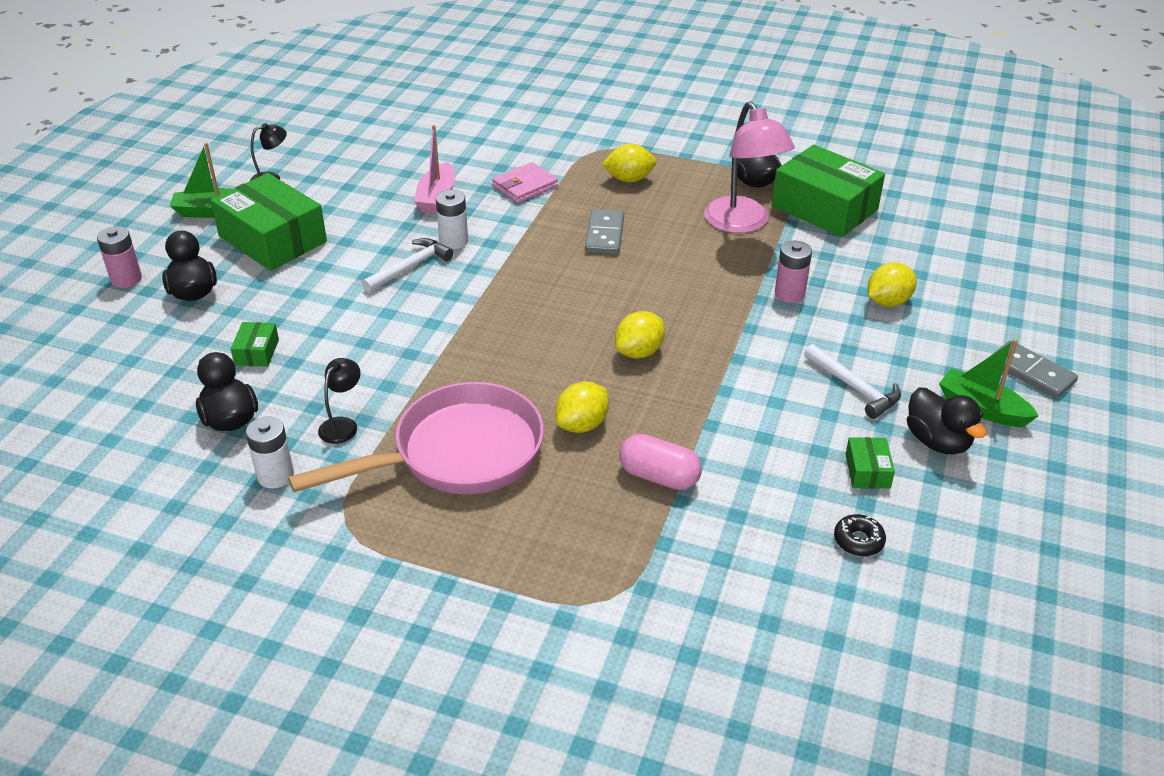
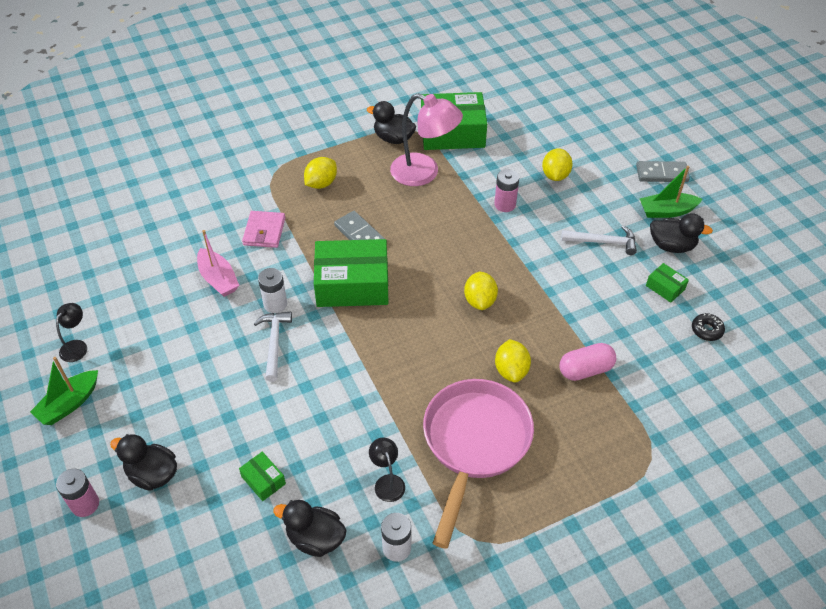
camera: 45 degrees left, 10 degrees up
(272, 239) = (149, 392): green box -> green box (352, 284)

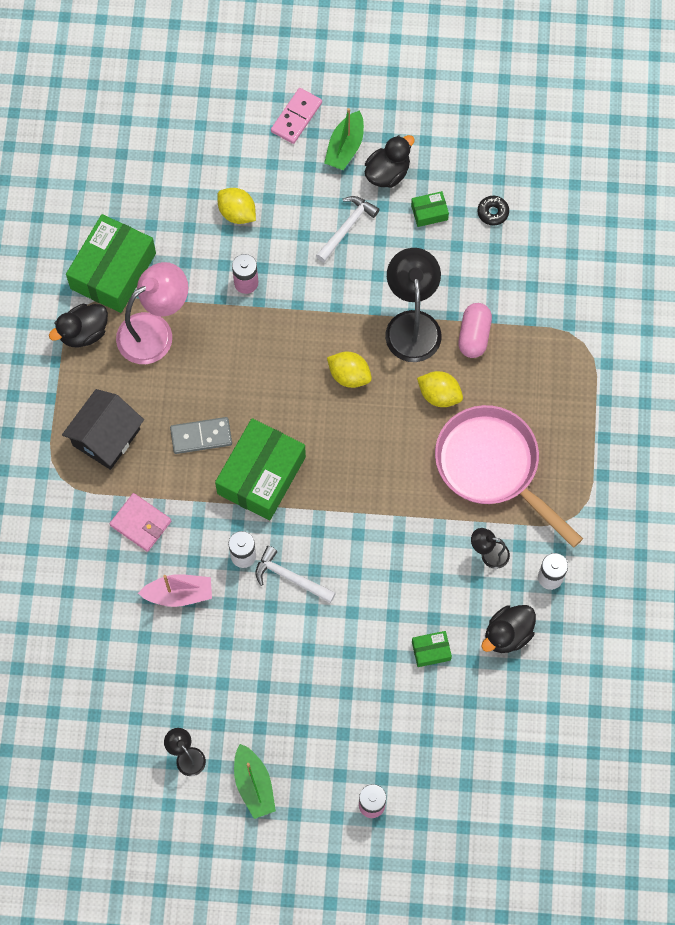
camera: 60 degrees left, 20 degrees up
(152, 474) = (373, 738): black duck -> none
(321, 183) = (106, 437): yellow lemon -> black house
(558, 321) = (412, 324): none -> black lamp
(662, 174) = (296, 117): grey domino -> pink domino

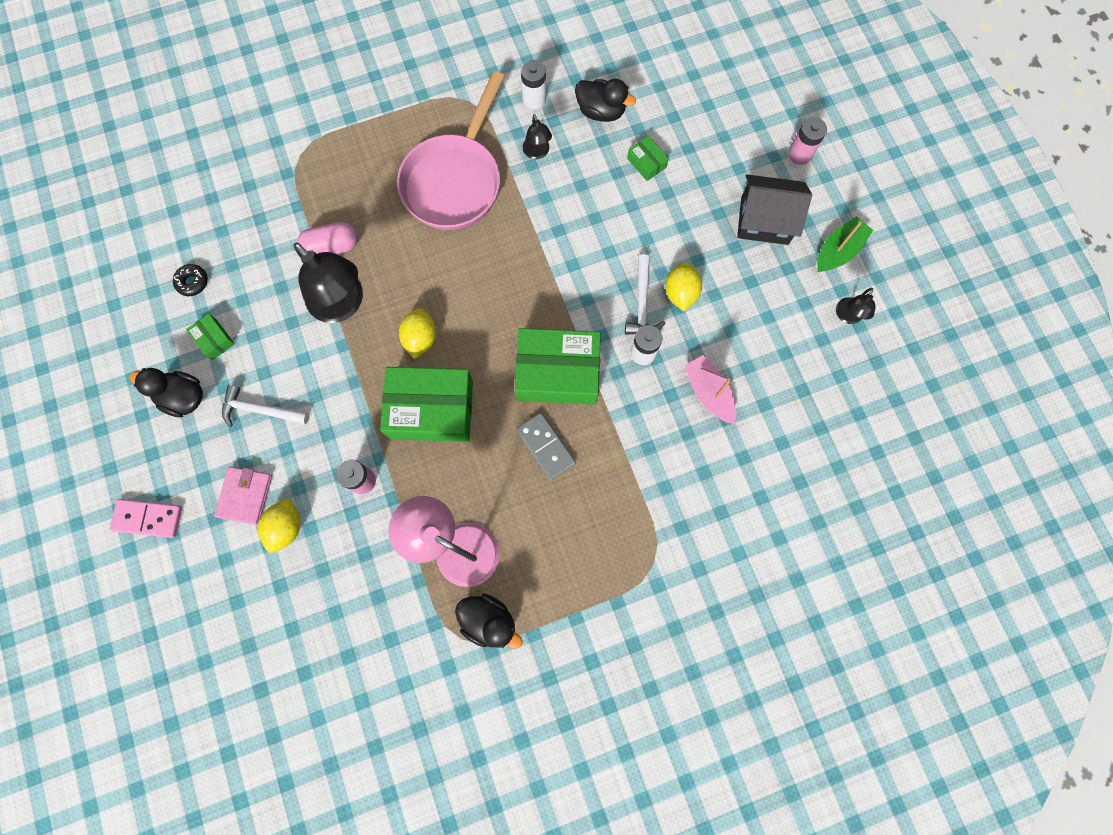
camera: 115 degrees left, 5 degrees up
(106, 437) = (590, 539): black house -> black house (764, 220)
(113, 271) = (405, 626): green box -> green box (431, 410)
(141, 523) = (660, 461): pink wallet -> pink wallet (245, 496)
(345, 147) = (168, 452): green boat -> none
(412, 324) = (342, 305): black lamp -> black lamp turned 105 degrees counterclockwise
(439, 395) = (405, 252): yellow lemon -> yellow lemon (680, 293)

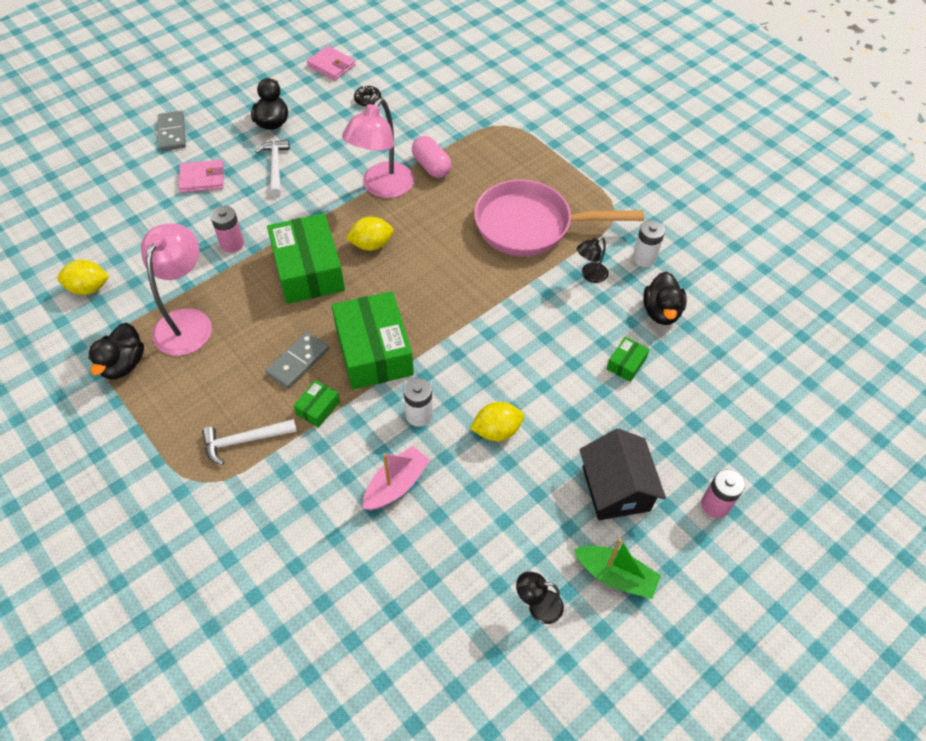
camera: 70 degrees right, 20 degrees down
(110, 307) = (331, 66): none -> pink wallet
(148, 518) = (172, 133): pink domino -> grey domino
(214, 339) = (325, 125): green box -> green box (318, 408)
(286, 527) = (182, 209): yellow lemon -> yellow lemon (89, 288)
(342, 305) = (382, 188): black lamp -> pink lamp
(642, 303) = (471, 400): white hammer -> white hammer (244, 440)

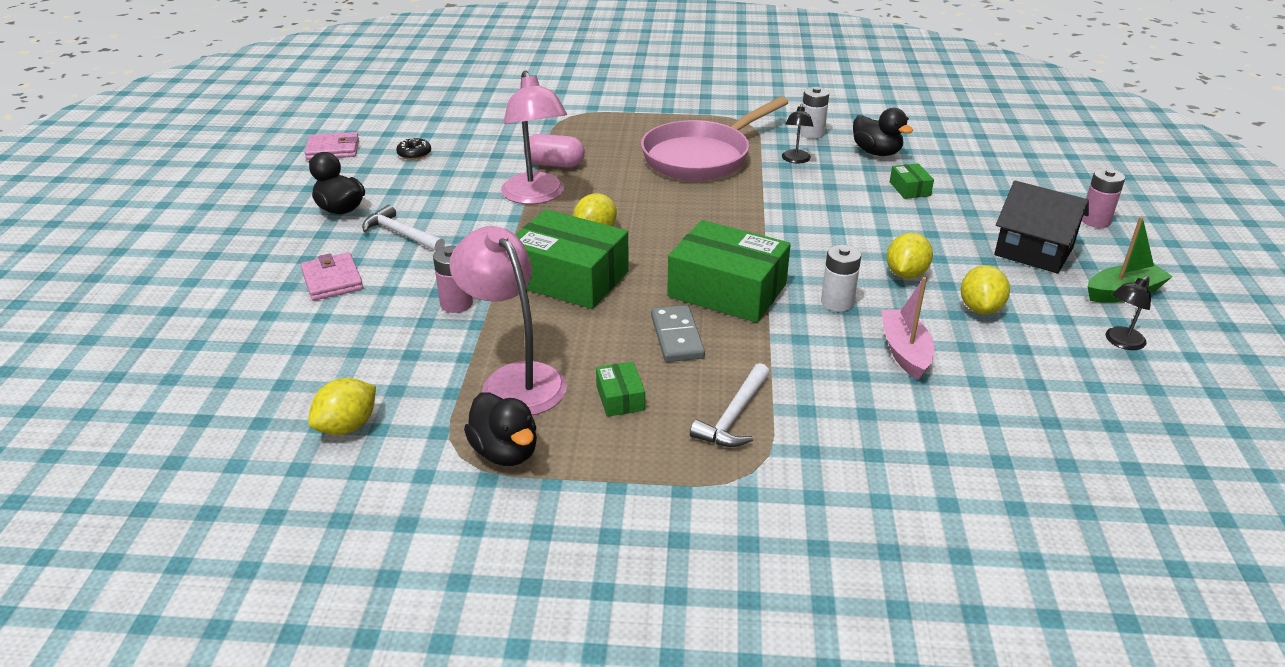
camera: 45 degrees left, 20 degrees down
(172, 133) = (229, 268): grey domino -> none
(202, 179) = (332, 280): pink wallet -> pink wallet turned 60 degrees counterclockwise
(318, 408) = (753, 352): green box -> green box (620, 398)
(495, 498) = (980, 308): none -> yellow lemon

